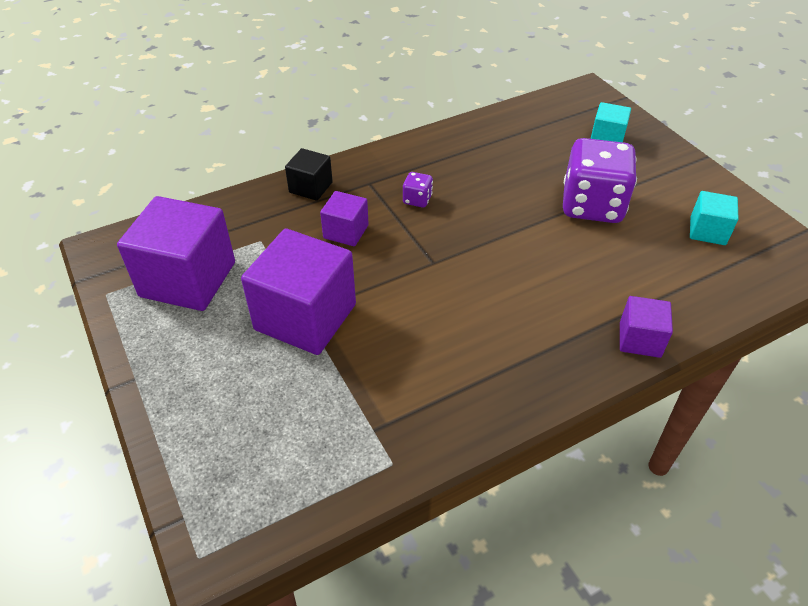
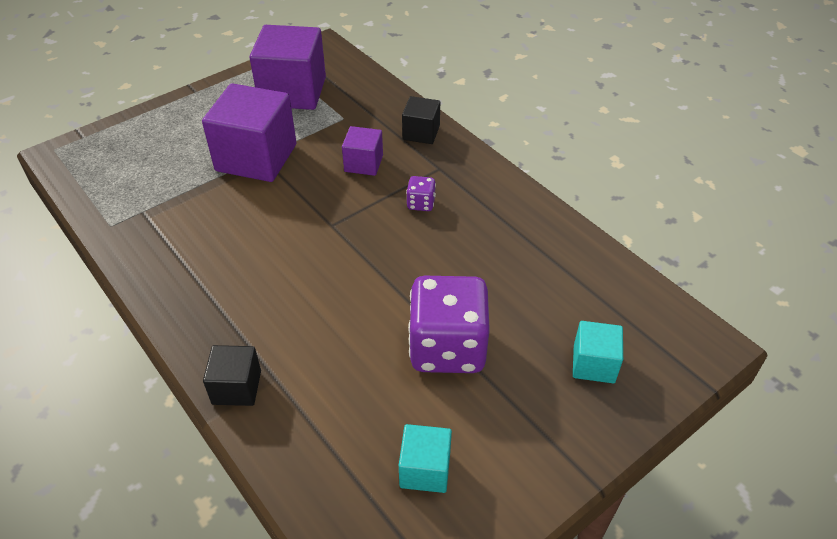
camera: 80 degrees right, 0 degrees up
(640, 339) = (236, 387): purple cube -> black cube

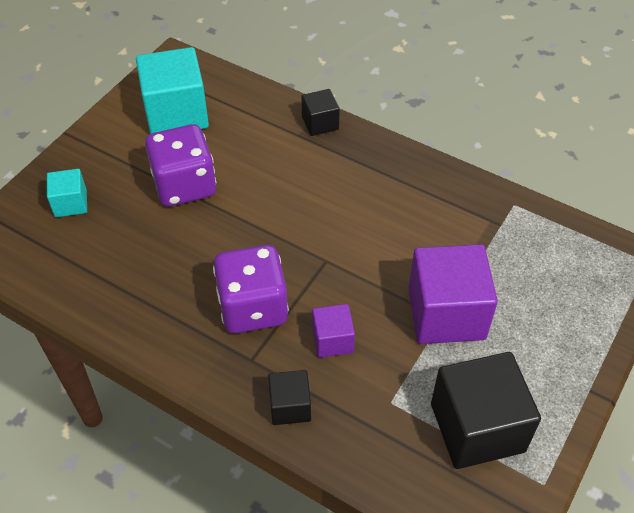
camera: 160 degrees right, 5 degrees up
(293, 92) = (477, 427): purple cube -> black cube
(421, 203) = (253, 308): purple dice -> purple dice, size x2.36
(425, 469) = (176, 113): turquoise cube -> turquoise cube, size x1.93

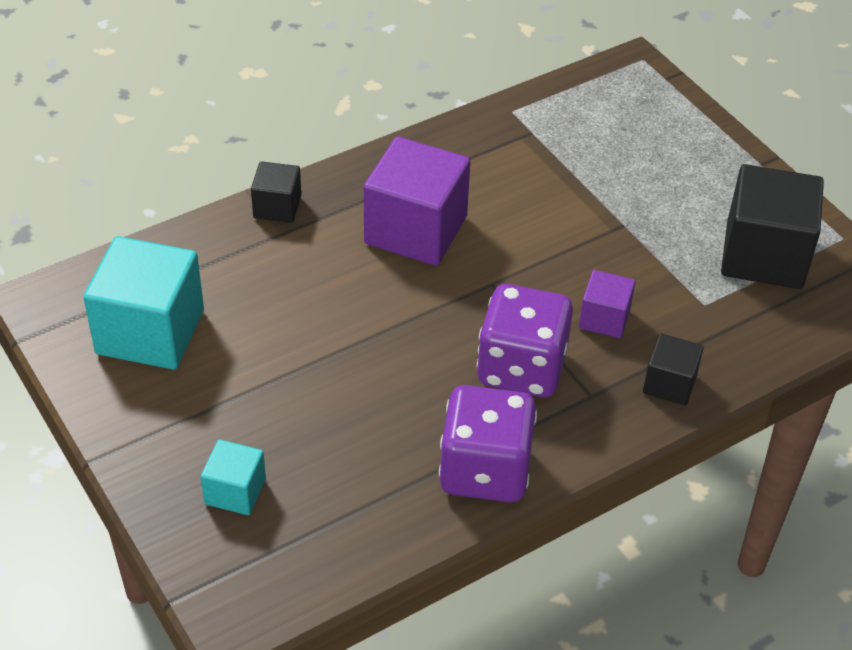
camera: 65 degrees left, 5 degrees down
(184, 185) = (288, 366): purple dice -> purple dice (485, 470)
(446, 314) = (620, 220): purple cube -> purple cube (416, 230)

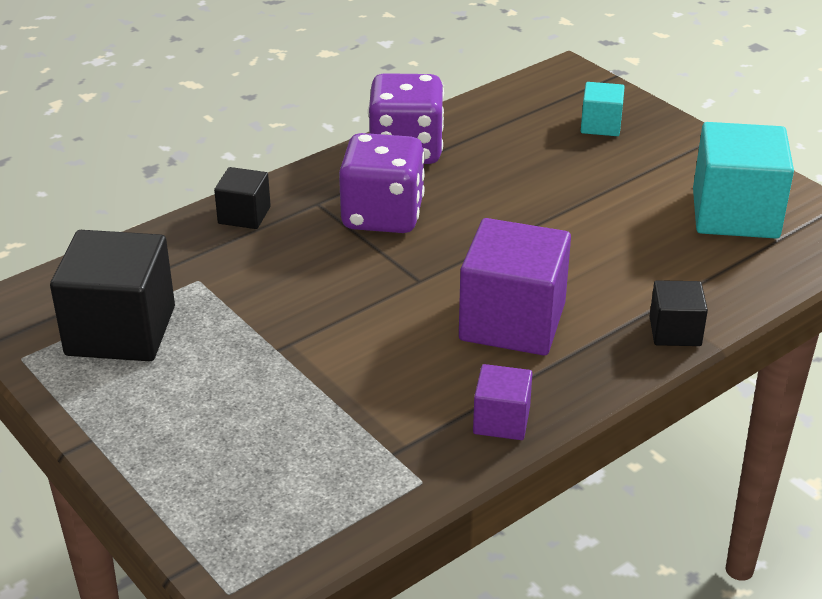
camera: 175 degrees right, 10 degrees down
(604, 318) = (303, 259): purple cube -> purple cube (501, 421)

